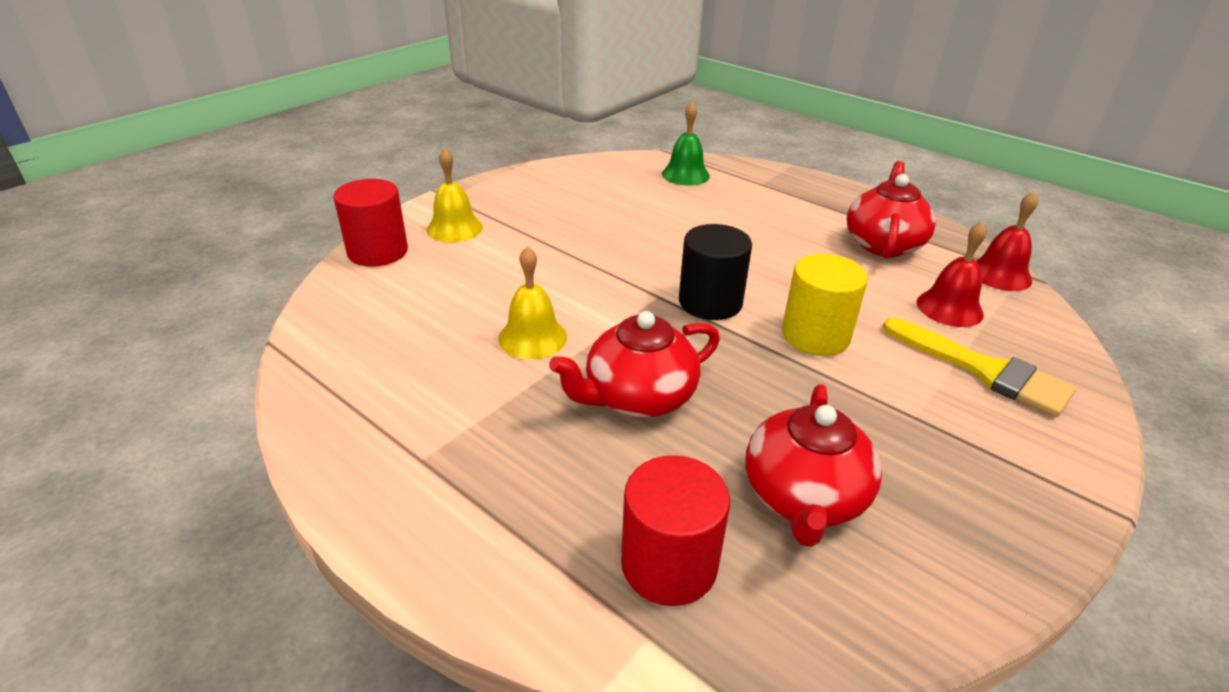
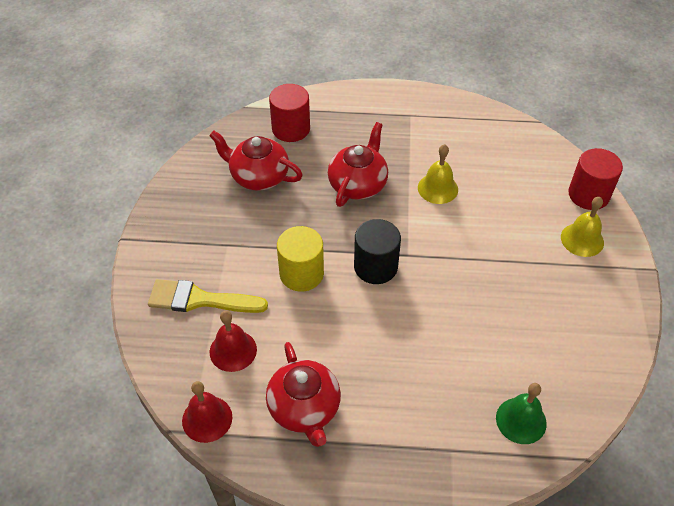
camera: 145 degrees right, 15 degrees up
(804, 497) = (258, 176): red teapot -> red teapot turned 45 degrees counterclockwise

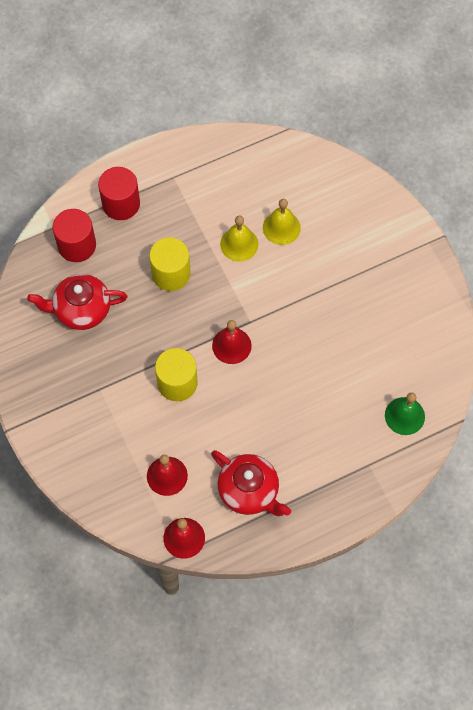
camera: 30 degrees left, 15 degrees up
(200, 300) = (112, 448): yellow brush -> none
(358, 184) = (171, 274): red teapot -> yellow cylinder
(375, 267) = (231, 345): black cylinder -> red bell
(582, 239) = (377, 236): yellow bell -> yellow bell (281, 227)
(588, 195) = (362, 188): red cylinder -> red cylinder (121, 204)

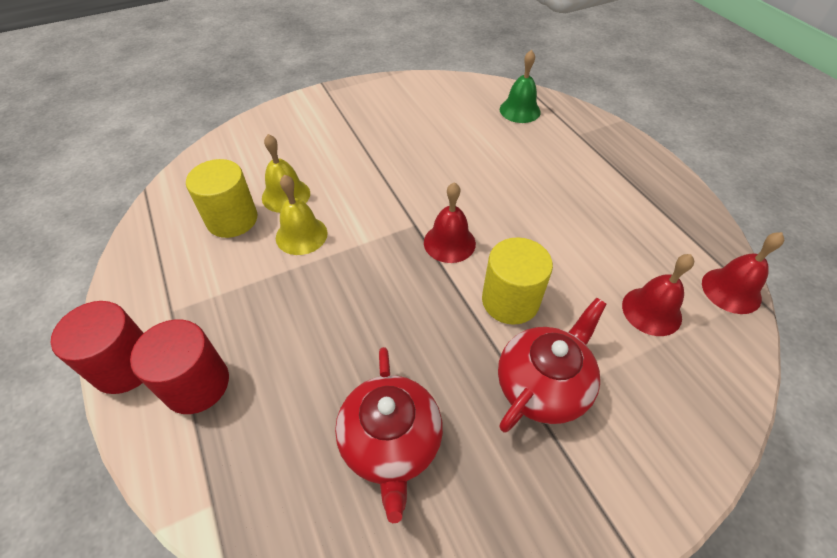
camera: 90 degrees left, 15 degrees down
(77, 245) = (261, 456): red cylinder -> red cylinder (125, 365)
(171, 274) = (336, 311): yellow cylinder -> yellow cylinder (232, 219)
(249, 491) = (642, 226): red teapot -> red teapot (543, 385)

